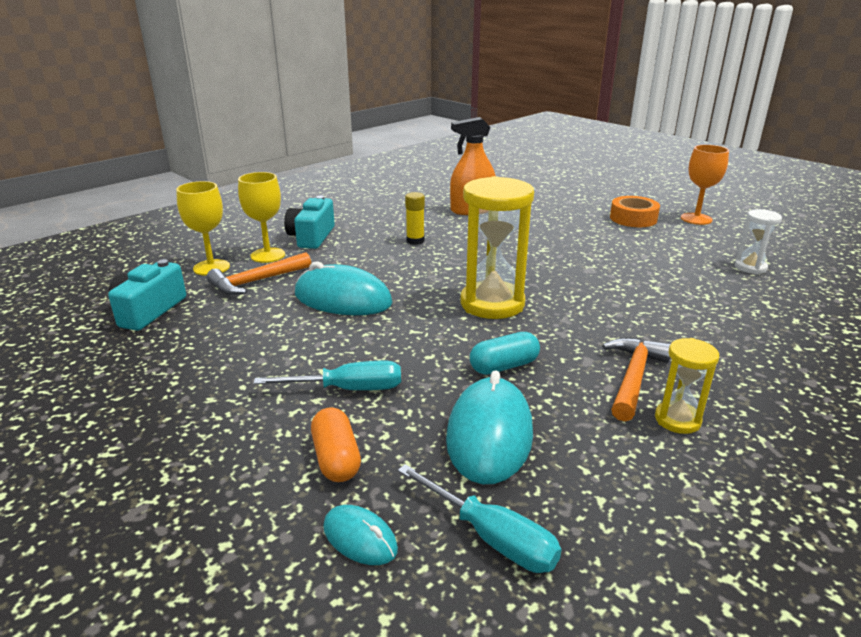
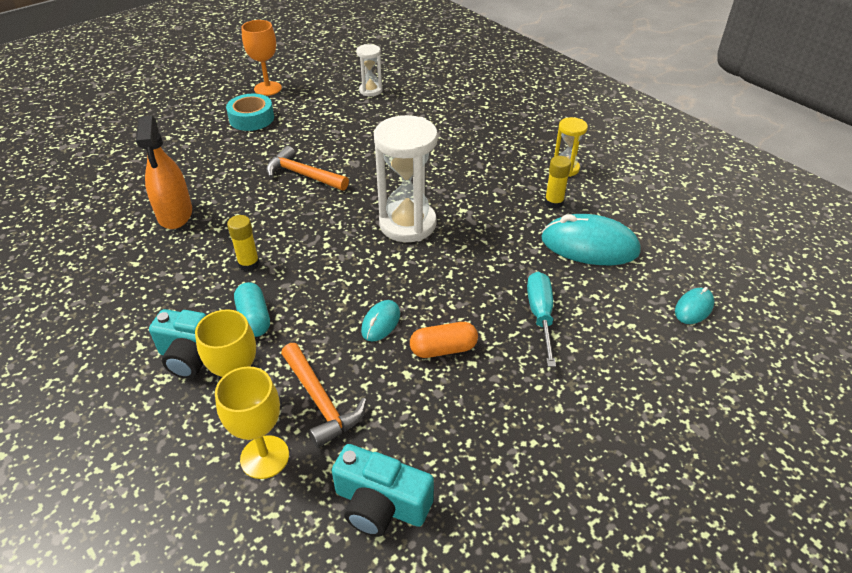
camera: 85 degrees left, 15 degrees up
(336, 458) = (625, 320): orange capsule -> orange capsule (443, 349)
(342, 299) = (381, 322): turquoise mouse -> turquoise mouse, size x0.50
(492, 304) = (407, 224): yellow hourglass -> white hourglass
(492, 537) = (679, 254): turquoise screwdriver -> none
(504, 366) = (507, 229): turquoise capsule -> turquoise capsule (254, 318)
(579, 405) = (554, 203): none -> yellow glue stick
(633, 218) = (251, 118): orange tape -> turquoise tape
(633, 377) = (520, 175): orange hammer -> orange hammer (303, 175)

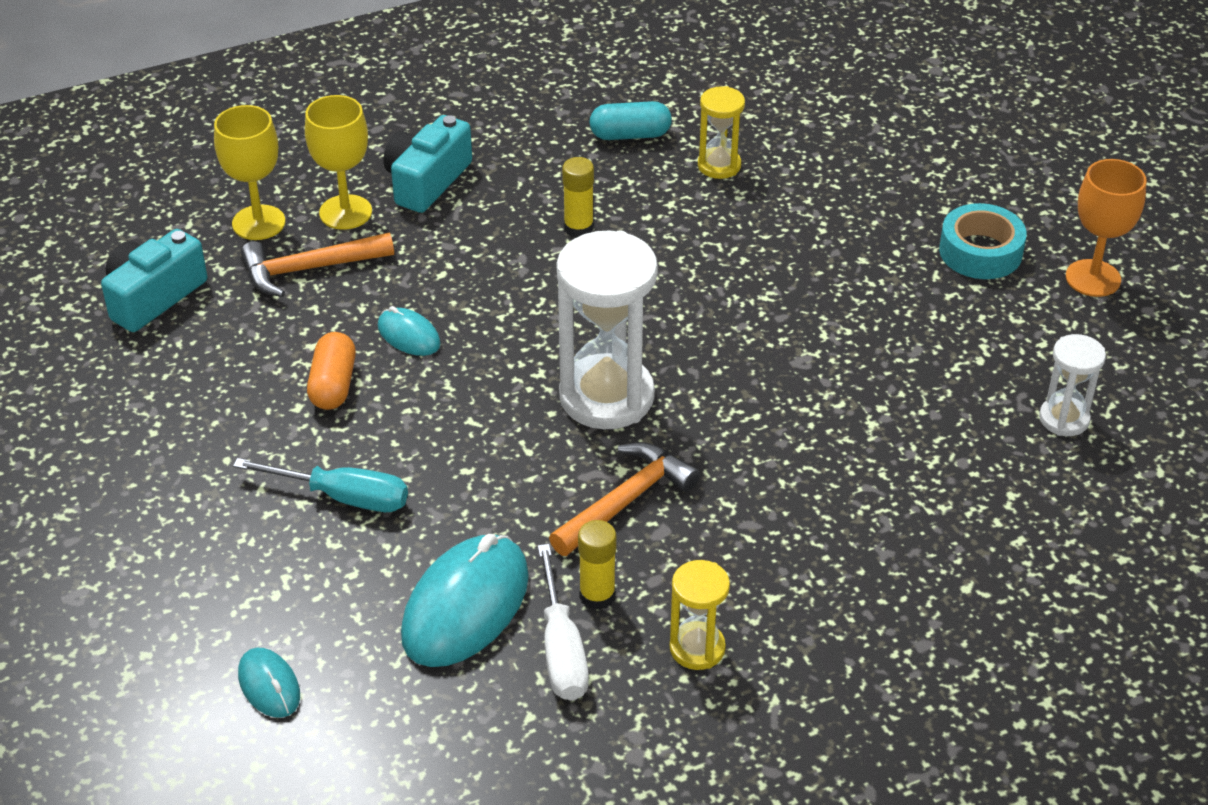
camera: 105 degrees right, 0 degrees up
(175, 214) = (719, 165): orange spray bottle -> yellow hourglass
(254, 318) = (470, 227): turquoise capsule -> turquoise capsule (630, 135)
(303, 175) = (782, 297): orange hammer -> orange hammer (626, 501)
(594, 208) = (561, 650): none -> white screwdriver

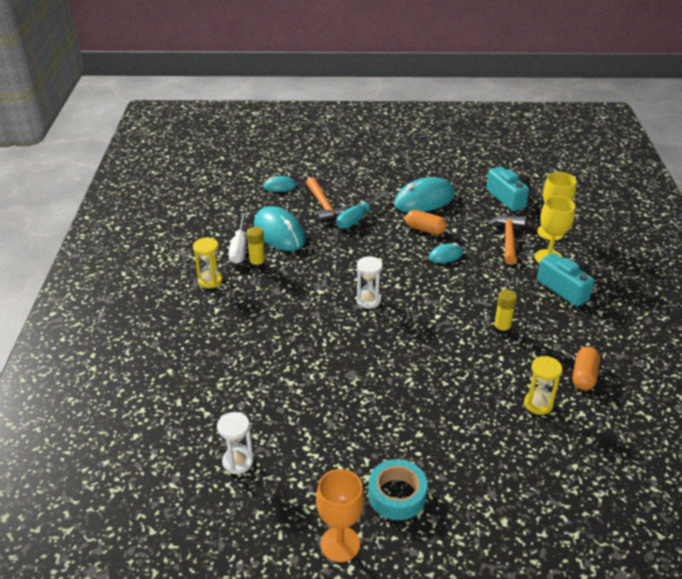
camera: 115 degrees right, 5 degrees down
(217, 415) = (424, 200): none -> turquoise mouse
(561, 650) = (239, 248): white screwdriver -> white screwdriver turned 105 degrees counterclockwise
(606, 397) = (368, 300): white hourglass -> white hourglass, size x0.52
(626, 501) = (301, 287): orange hammer -> orange hammer (324, 206)
(630, 135) = (584, 376): turquoise capsule -> orange capsule

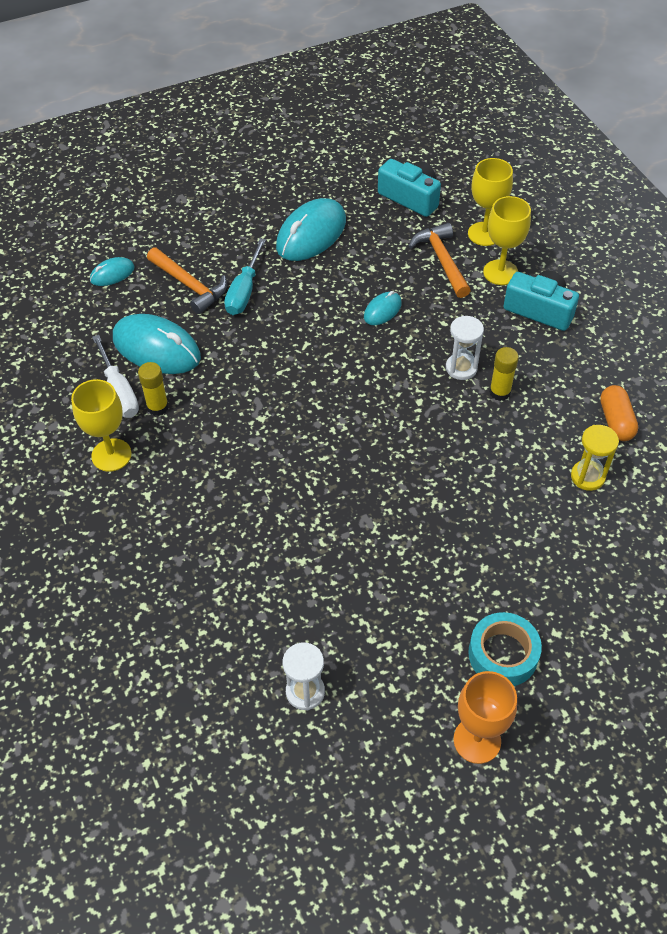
camera: 25 degrees left, 15 degrees up
(210, 281) = (111, 455): yellow hourglass -> yellow goblet
(368, 300) = (327, 410): white hourglass -> white hourglass (461, 368)
(425, 229) = (337, 280): orange capsule -> none

